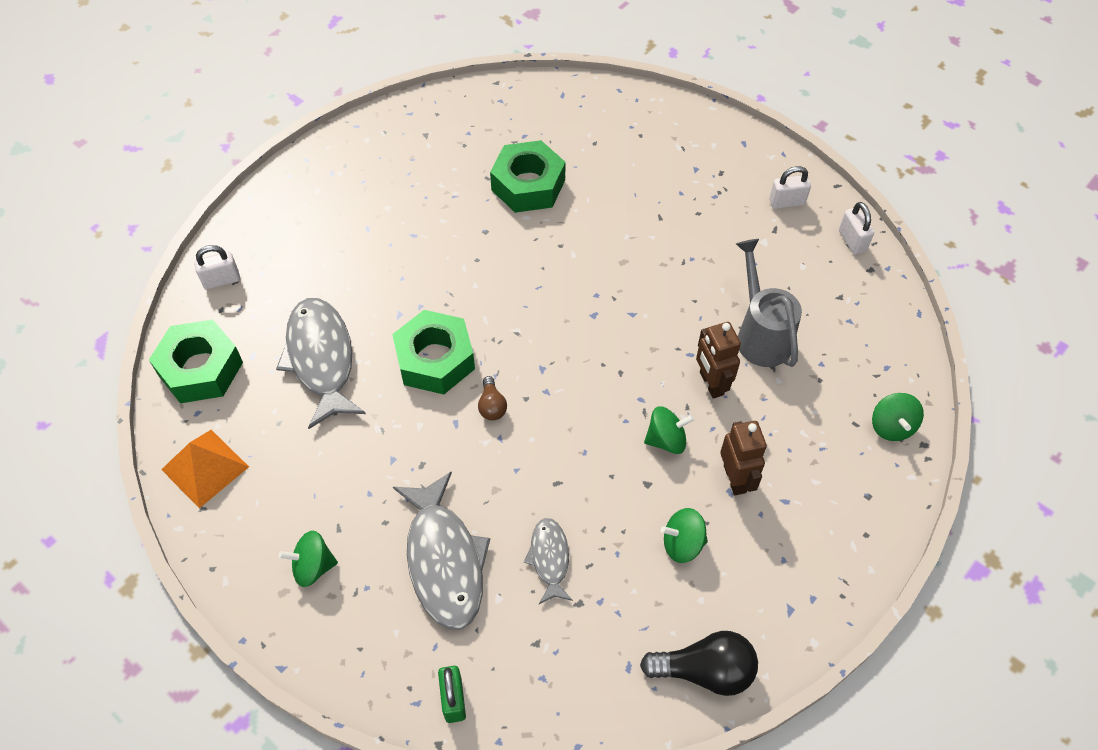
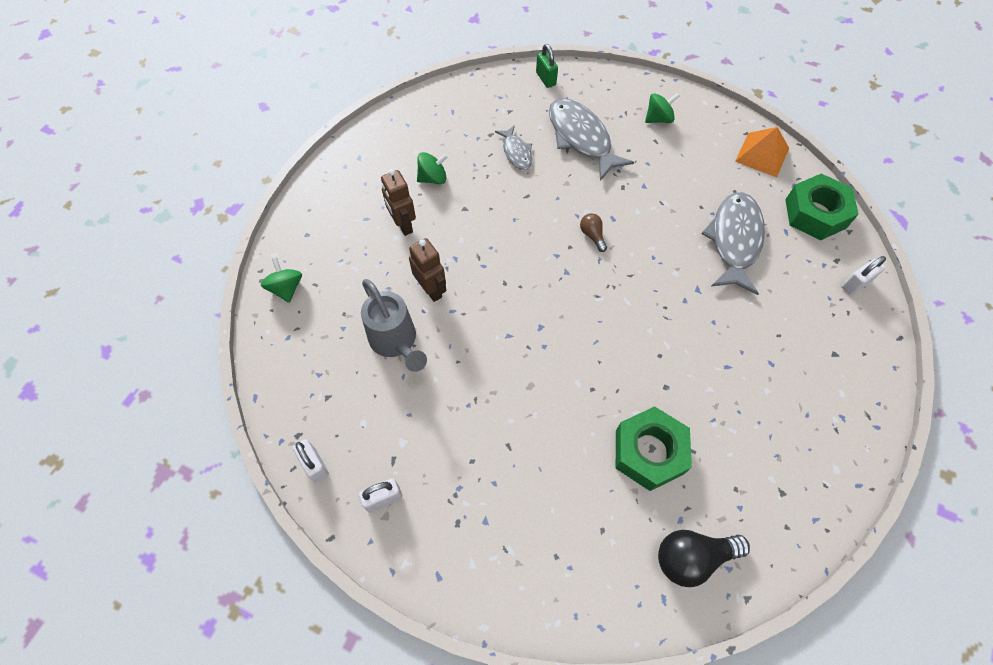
camera: 165 degrees right, 5 degrees up
(321, 359) = (734, 240): grey fish -> grey fish turned 135 degrees counterclockwise
(435, 359) = (650, 259): green nut -> none
(666, 440) = (457, 240): green spinning top -> none
(705, 671) = (407, 118): black light bulb -> black light bulb (692, 557)

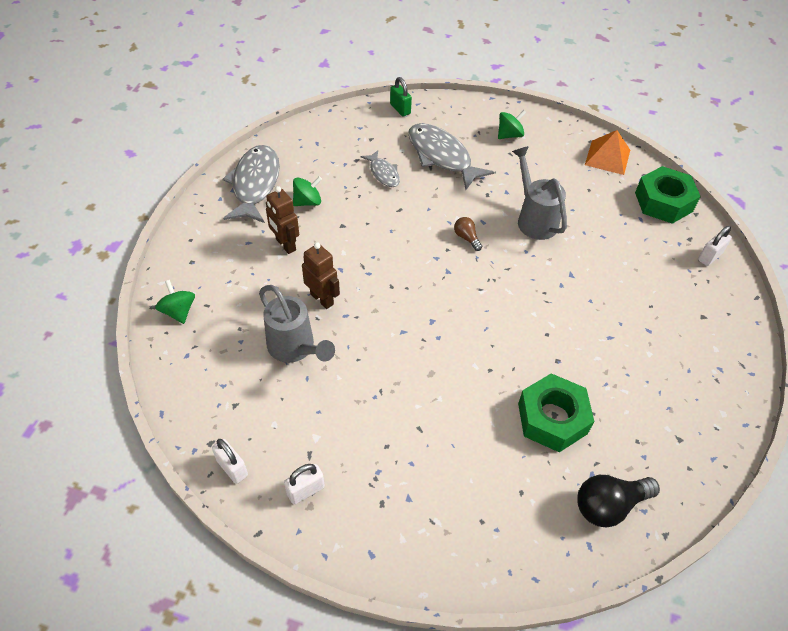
camera: 10 degrees left, 10 degrees down
(669, 220) = (534, 219): none -> grey watering can
(734, 240) = (596, 230): grey fish -> grey fish (255, 184)

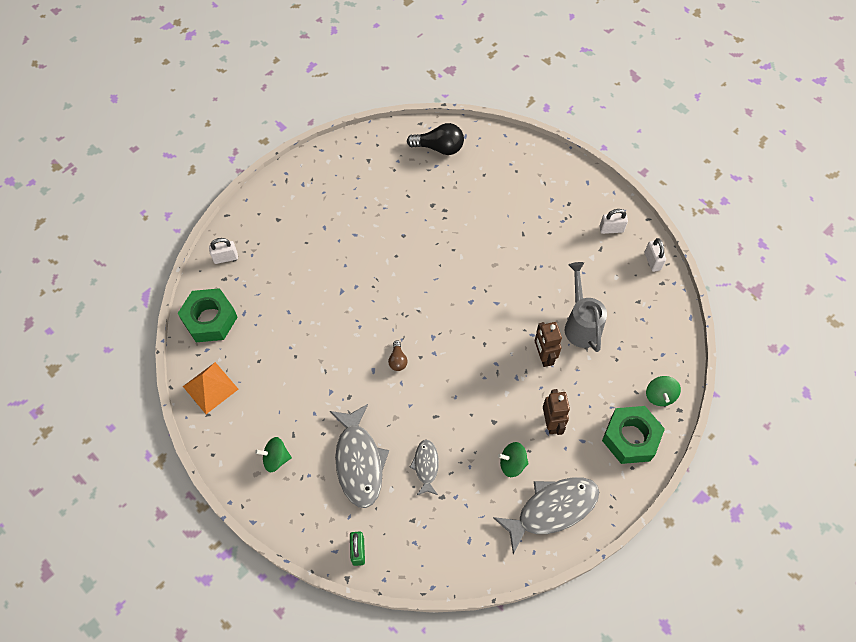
camera: 150 degrees left, 10 degrees up
(255, 184) = (552, 509): grey fish -> grey fish turned 150 degrees counterclockwise
(534, 219) = (329, 352): grey watering can -> none
(552, 418) = (435, 203): green nut -> green nut (630, 438)

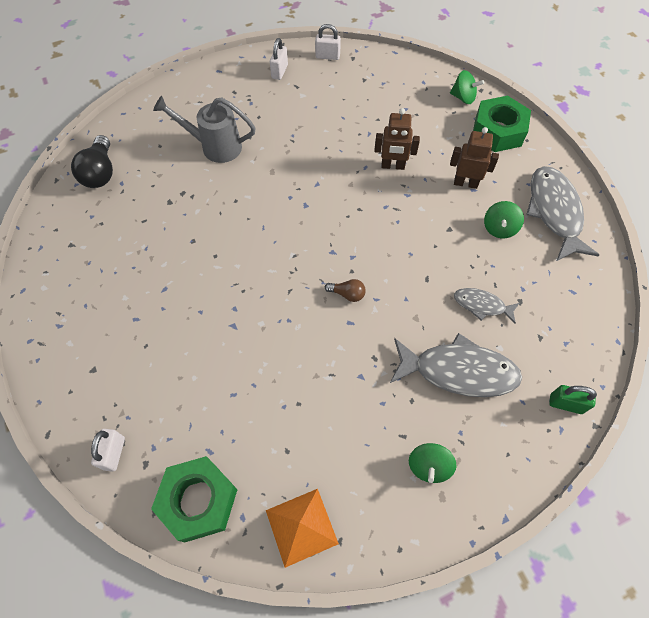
camera: 70 degrees left, 0 degrees up
(439, 148) = (100, 173): black light bulb -> black light bulb turned 150 degrees clockwise
(581, 324) = (370, 127): grey watering can -> grey watering can (215, 146)

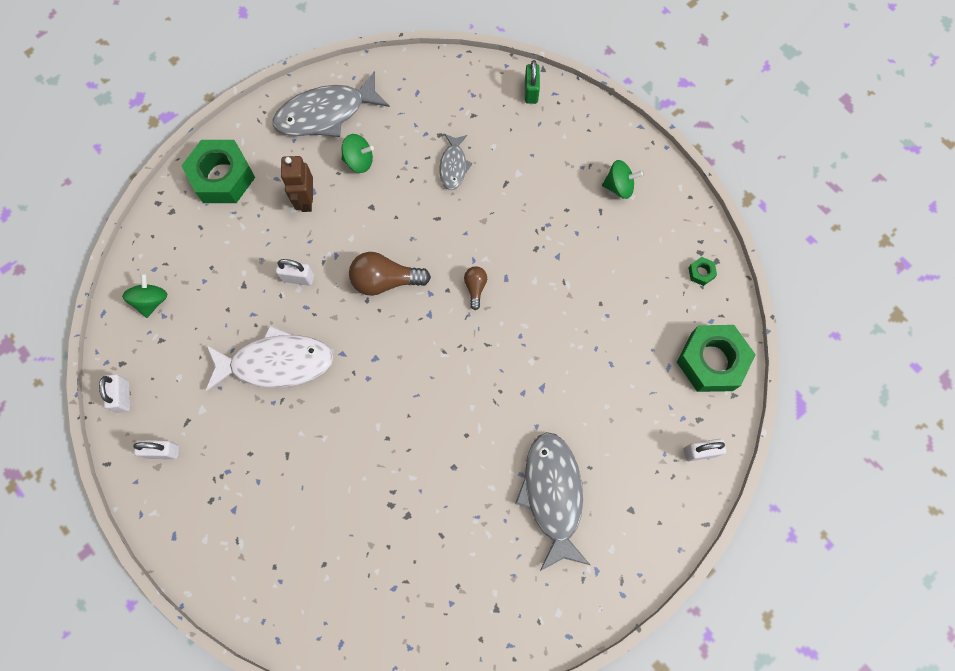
camera: 105 degrees left, 10 degrees up
(100, 173) = (384, 623): black light bulb -> none
(215, 146) = (311, 491): grey watering can -> none
(301, 527) = (701, 273): orange pyramid -> green nut
(323, 141) = (276, 363): none -> white fish
(374, 225) = (385, 281): none -> brown light bulb
(393, 166) = (298, 278): brown robot -> white padlock
(458, 371) = (527, 176): grey fish -> grey fish (553, 495)
(463, 97) = (174, 220): green spinning top -> green spinning top (151, 301)

